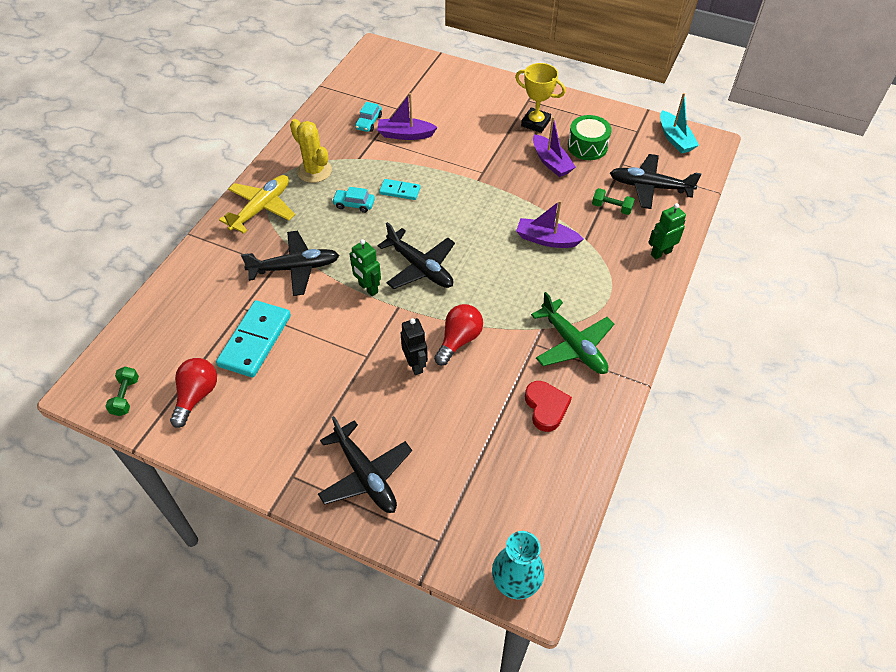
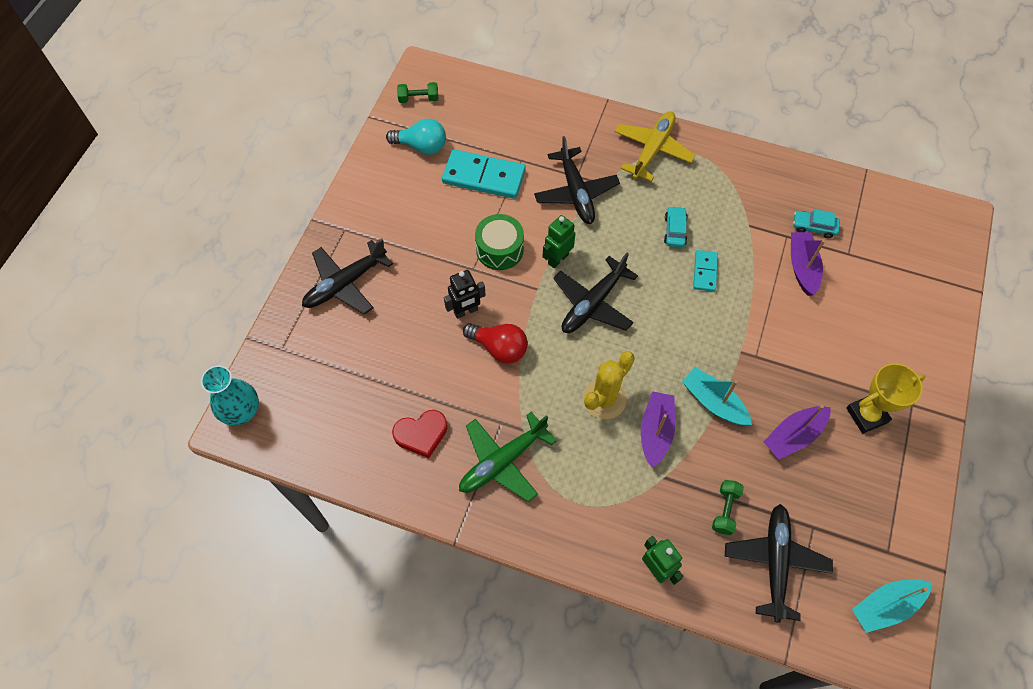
camera: 85 degrees right, 10 degrees up
(196, 396) = (421, 146): red light bulb -> turquoise light bulb
(261, 208) = (652, 150): yellow plane -> yellow plane turned 90 degrees counterclockwise
(314, 171) = (718, 186): yellow cactus -> yellow cactus (604, 399)
(521, 202) = (713, 402): none -> turquoise boat
(535, 123) = (866, 415): yellow trophy -> yellow trophy turned 45 degrees clockwise
(587, 146) = (836, 482): green drum -> green drum (499, 249)

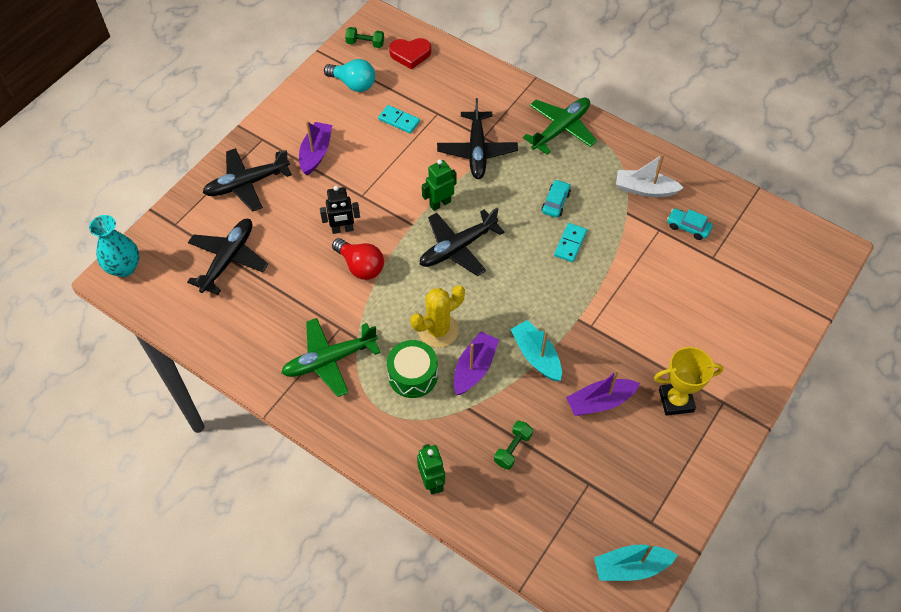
camera: 15 degrees right, 5 degrees down
(421, 434) = (267, 321): red heart -> red heart (410, 54)
(483, 177) = (399, 121): turquoise domino -> turquoise domino, size x0.54
(499, 249) = (391, 184): green drum -> green drum (413, 375)
(652, 150) = (560, 129): yellow plane -> green plane
(758, 196) = (645, 189): none -> white boat
(775, 562) = (542, 504): black plane -> black plane (228, 259)
(802, 267) = (663, 260): purple boat -> purple boat (316, 153)

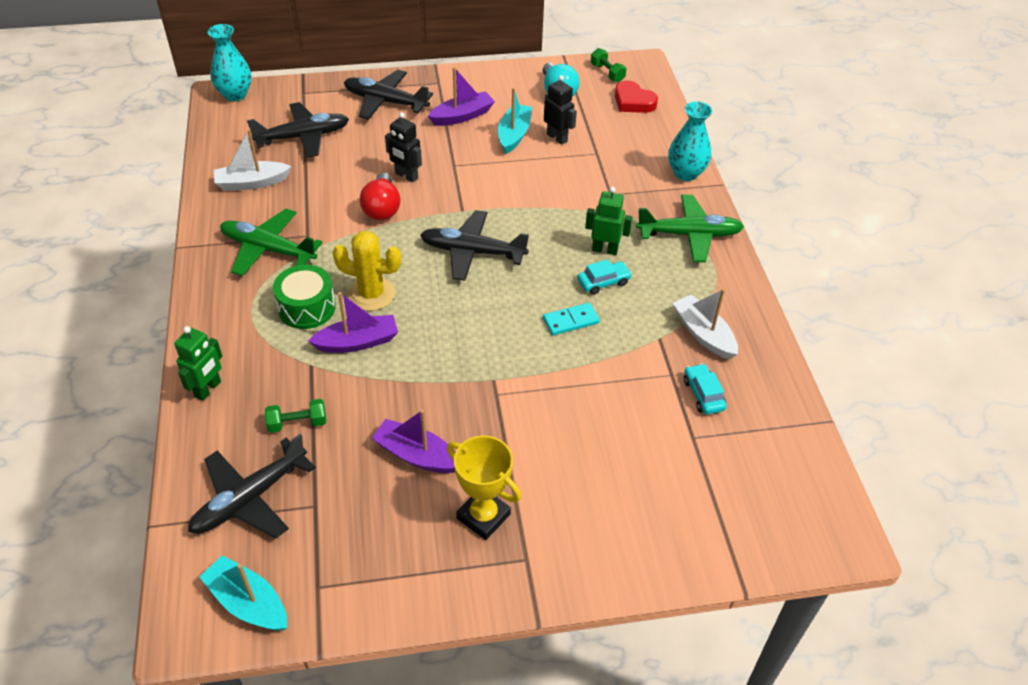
camera: 45 degrees right, 10 degrees down
(245, 324) = (252, 183): none -> white boat
(399, 121) = (557, 137): turquoise domino -> black robot
(440, 203) = (505, 213): green robot -> green robot (605, 249)
(477, 151) = (590, 199): black plane -> black plane (250, 498)
(507, 86) = (686, 173): none -> turquoise vase
(536, 356) = (417, 376): turquoise boat -> turquoise boat (514, 135)

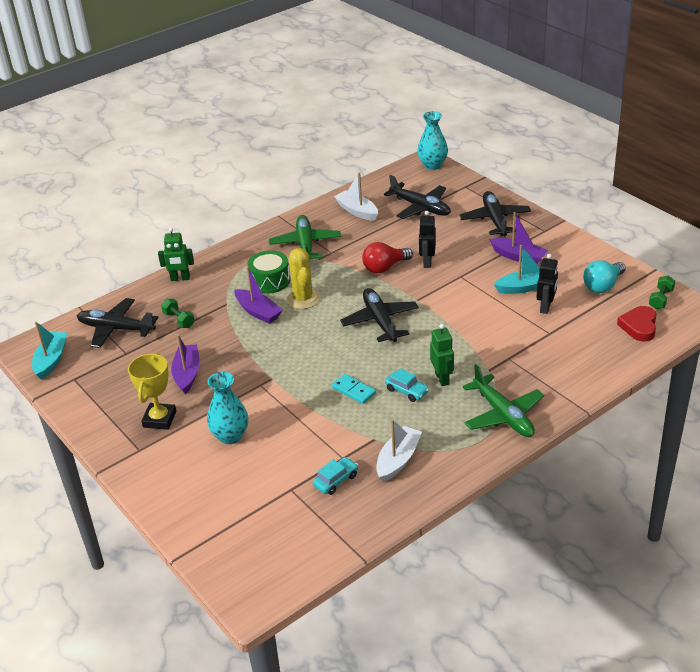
camera: 65 degrees right, 10 degrees down
(686, 173) = (578, 387): turquoise vase -> turquoise vase (230, 436)

